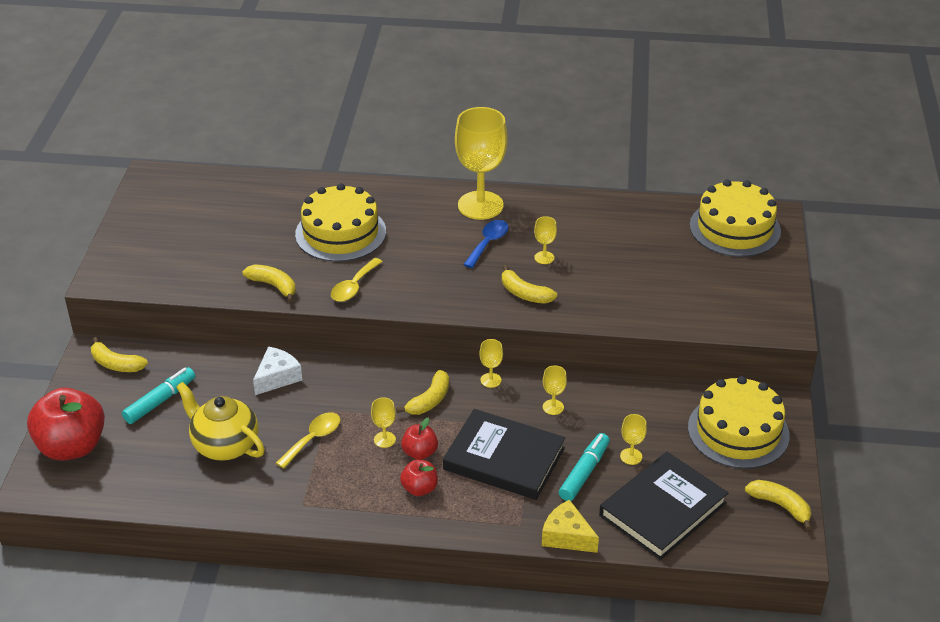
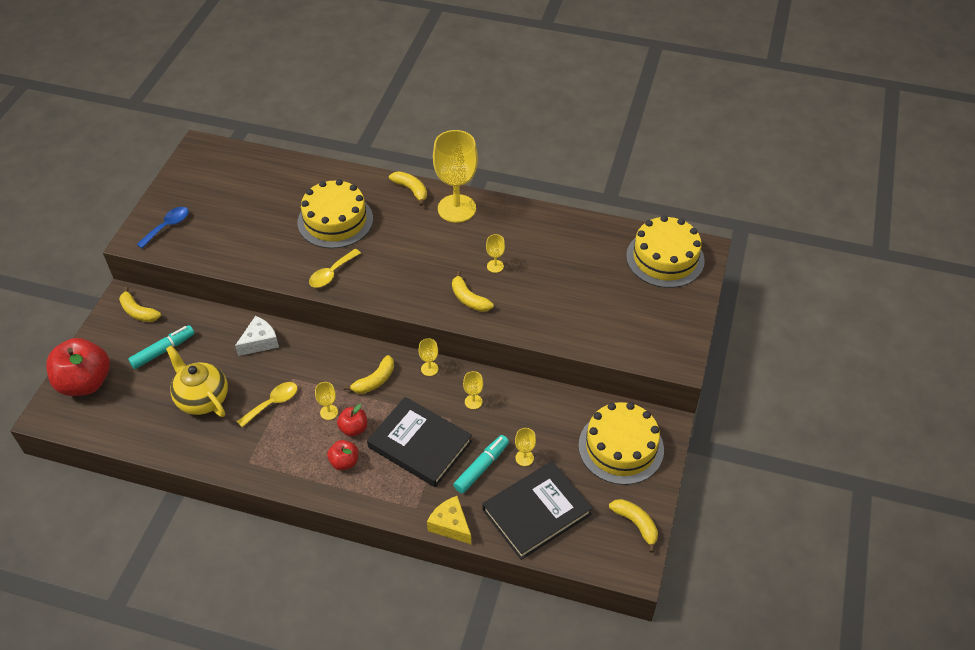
camera: 10 degrees right, 10 degrees up
(273, 286) = (267, 264): yellow banana -> yellow banana (411, 190)
(488, 243) = (452, 246): blue spoon -> blue spoon (167, 226)

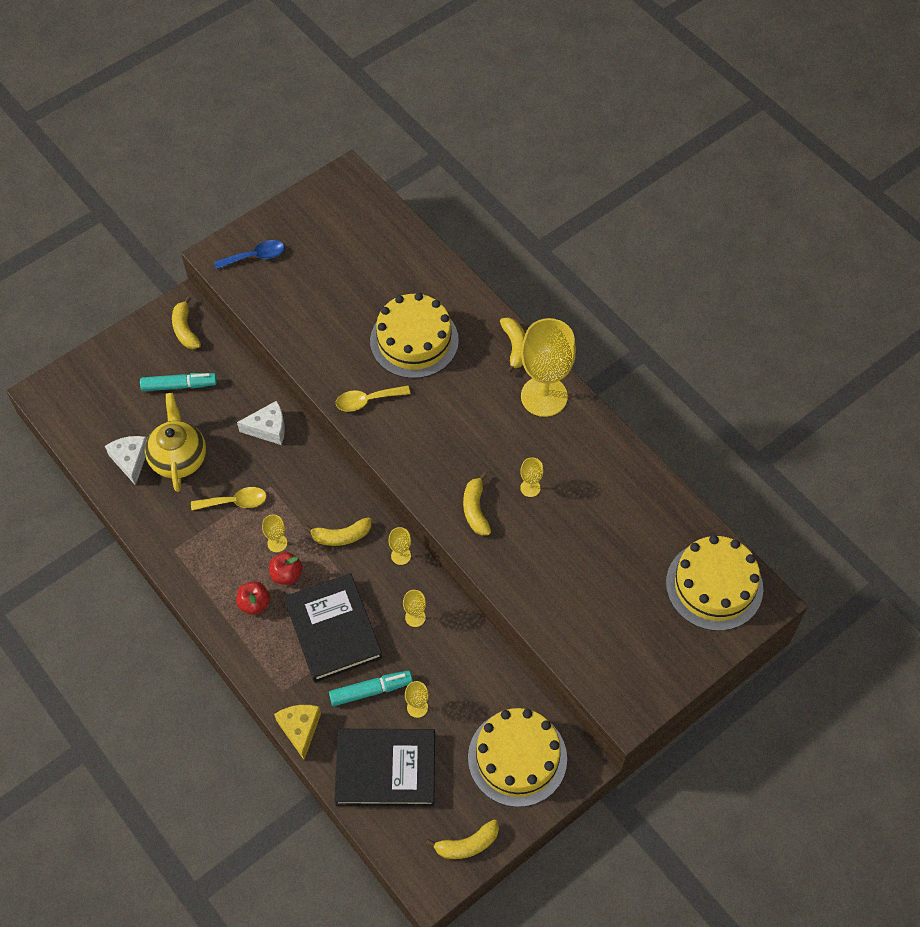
camera: 35 degrees right, 10 degrees up
(85, 382) = (94, 379): red apple -> none
(162, 421) = (130, 460): none -> white cheese
(636, 524) = (467, 844): yellow banana -> yellow banana turned 75 degrees clockwise

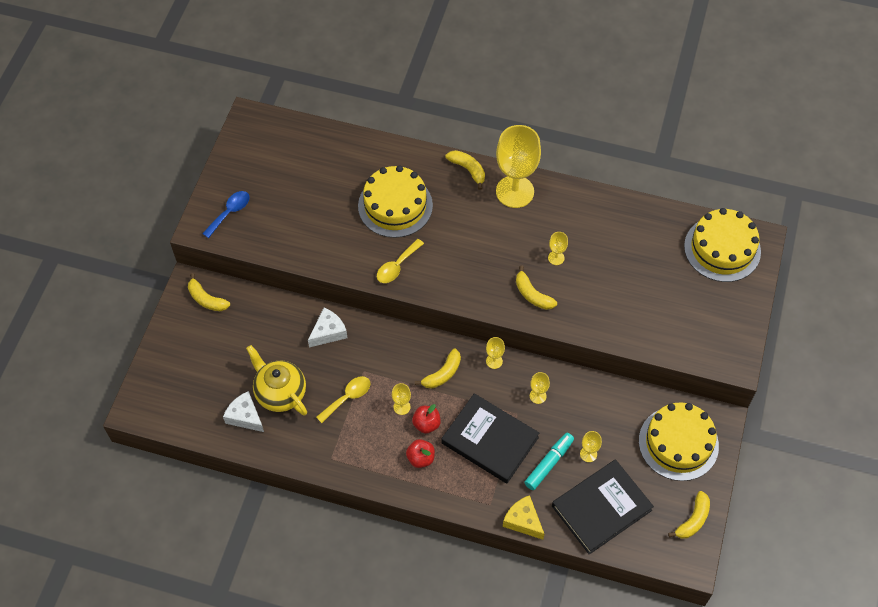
camera: 35 degrees left, 0 degrees up
(179, 385) = (236, 342): turquoise marker -> none

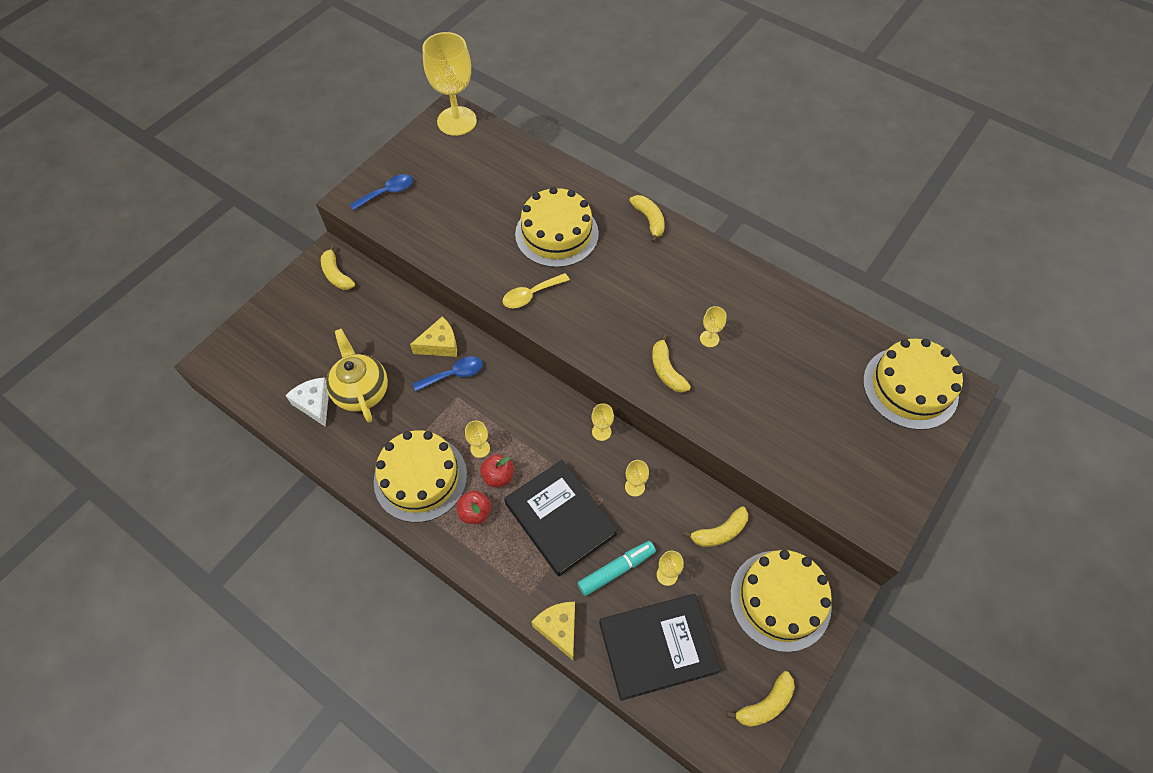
camera: 20 degrees right, 0 degrees up
(328, 332) = (440, 345): white cheese -> yellow cheese
(347, 397) = (428, 419): yellow spoon -> none
(352, 353) = (454, 374): none -> blue spoon
(364, 446) = (420, 478): none -> yellow cake
(442, 374) = (539, 427): yellow banana -> yellow banana (720, 532)
(515, 191) = (691, 256): yellow goblet -> yellow goblet (457, 121)

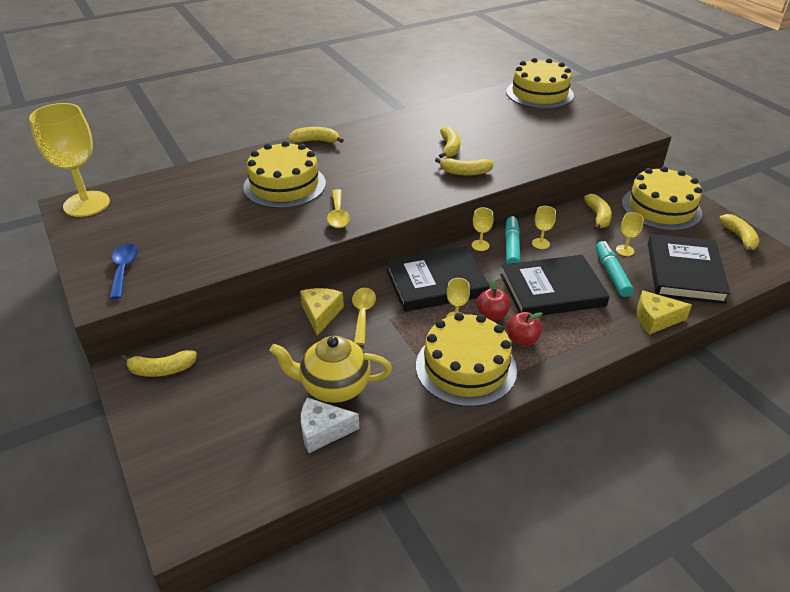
camera: 65 degrees left, 20 degrees down
(454, 374) = (363, 314): blue spoon -> yellow spoon
(523, 414) = (436, 283): none -> black book
(614, 461) = (511, 247): none -> turquoise marker
(709, 339) = (449, 148): yellow goblet -> yellow banana

